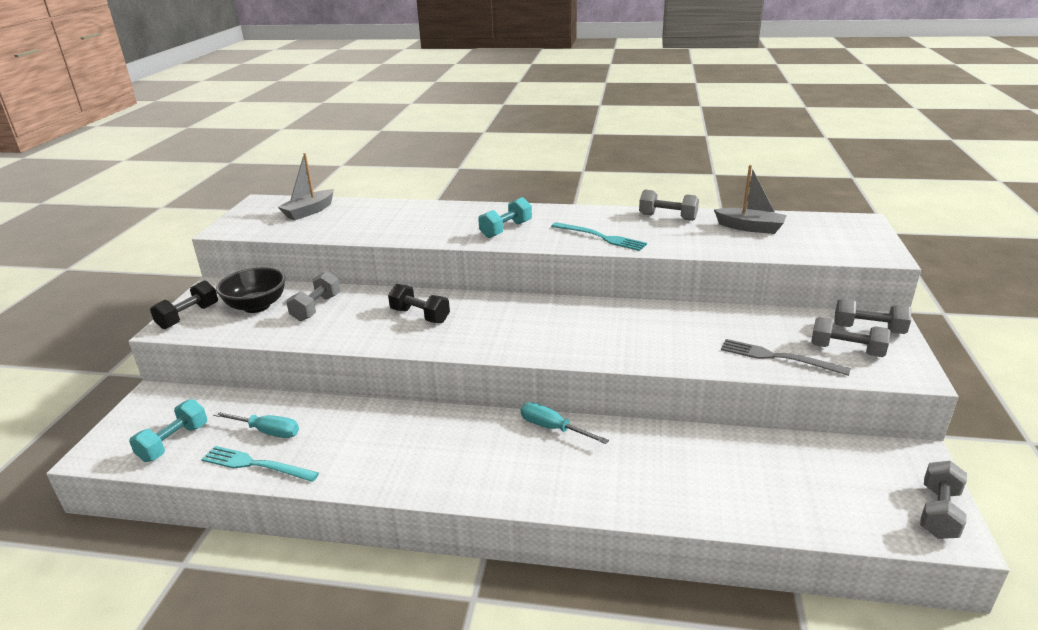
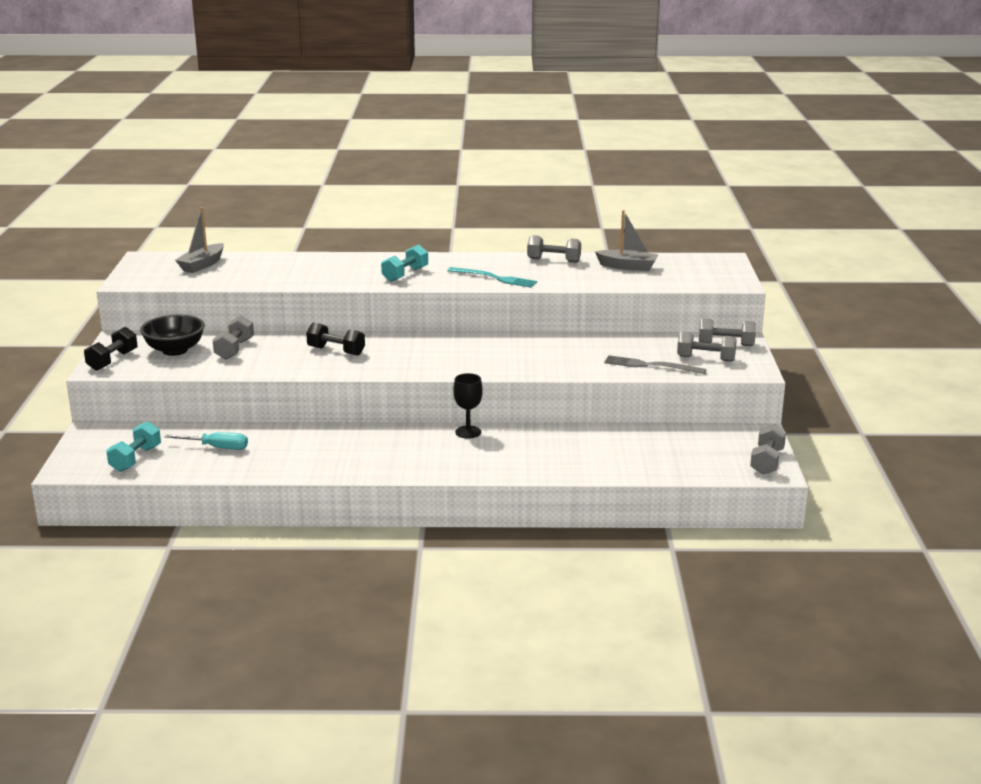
camera: 10 degrees left, 5 degrees down
(256, 465) = (219, 468): turquoise fork -> none
(553, 428) = (468, 432): turquoise screwdriver -> black goblet

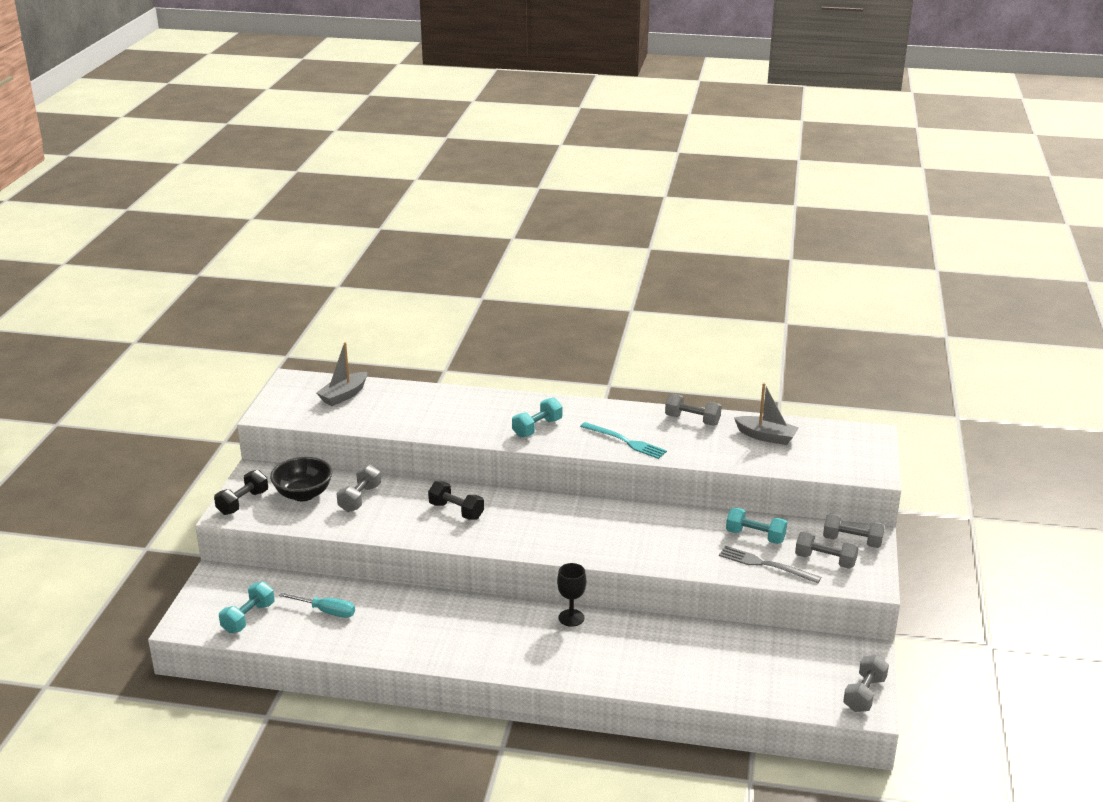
camera: 10 degrees right, 5 degrees up
(634, 347) = (755, 536): none -> turquoise dumbbell

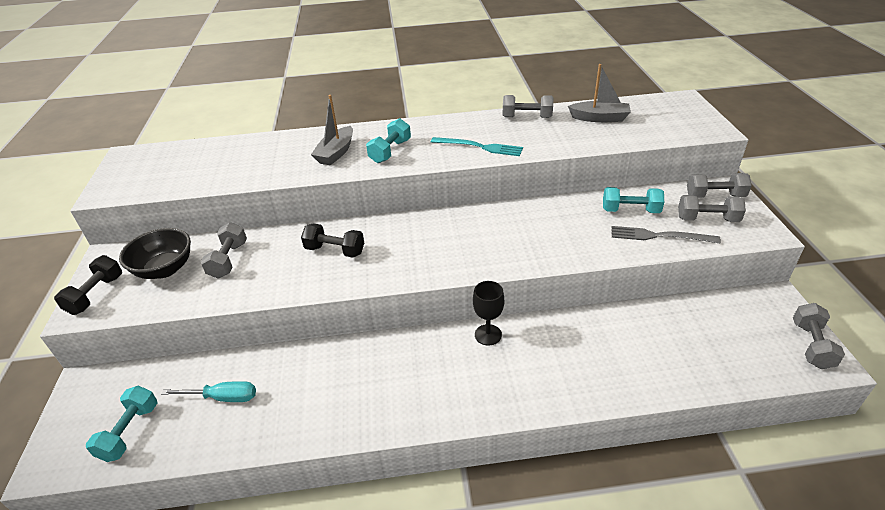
camera: 15 degrees left, 10 degrees up
(344, 395) = (185, 159): grey boat -> grey boat (336, 153)

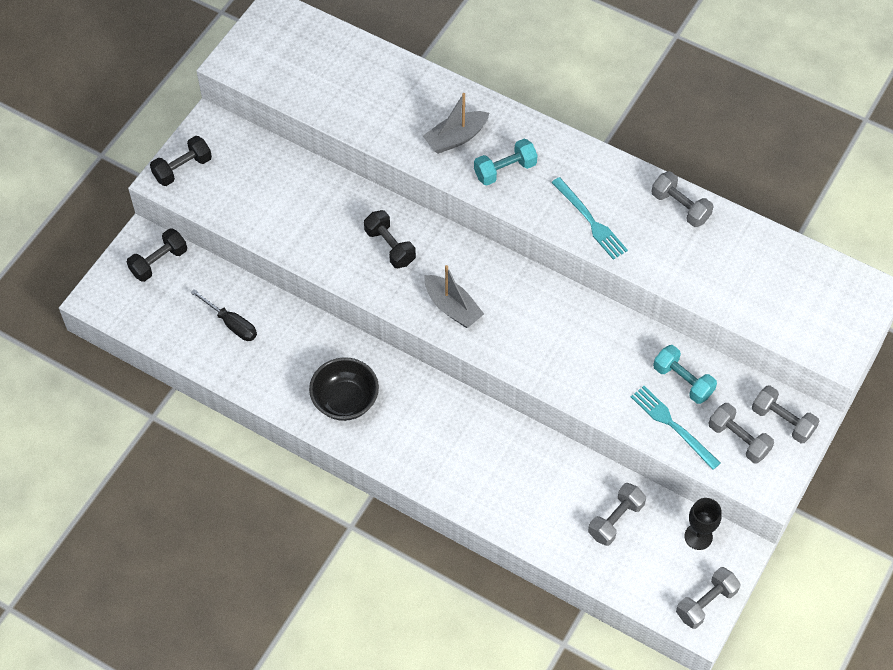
camera: 35 degrees right, 20 degrees up
(111, 391) = (159, 262): none -> black dumbbell
(130, 432) = (156, 309): turquoise dumbbell -> none
(165, 269) = (246, 174): black bowl -> black bowl (345, 400)
(223, 397) = (232, 324): turquoise screwdriver -> black screwdriver
(228, 260) = (299, 197): grey dumbbell -> grey dumbbell (615, 520)
(488, 335) = (463, 408): black goblet -> black goblet (698, 536)
(599, 118) = (749, 259): grey boat -> grey boat (452, 307)
(659, 236) = (672, 425): grey fork -> turquoise fork

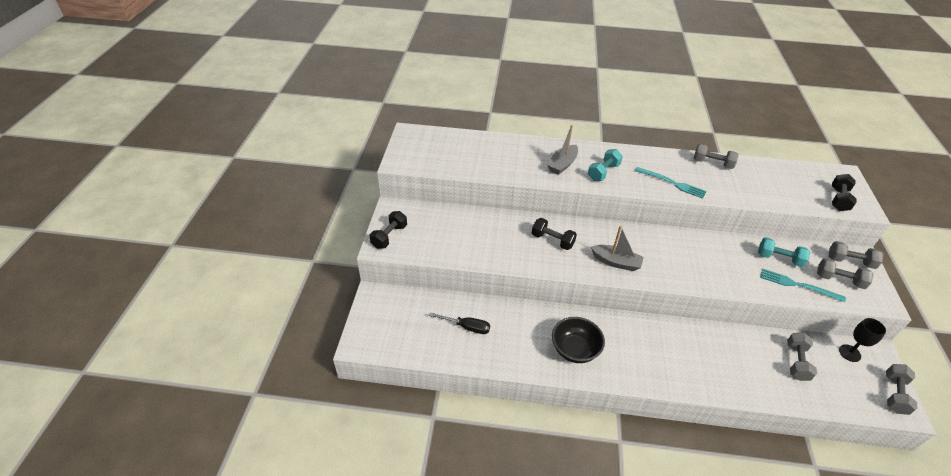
camera: 25 degrees left, 15 degrees down
(159, 262) = (393, 304): black dumbbell -> black dumbbell (838, 199)

